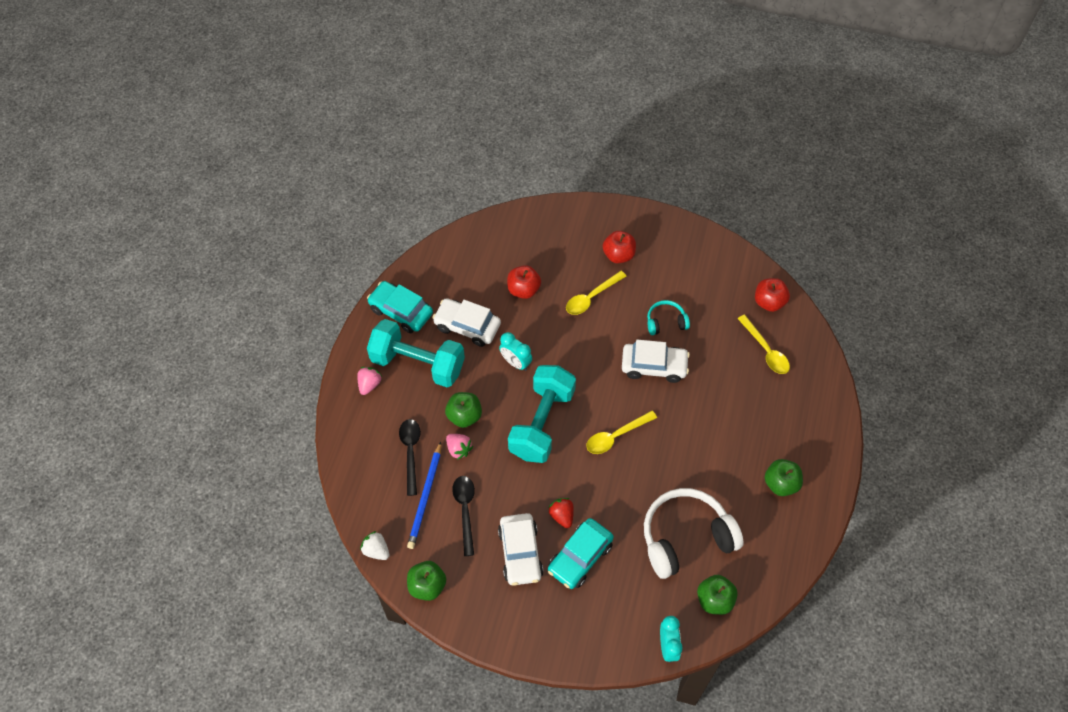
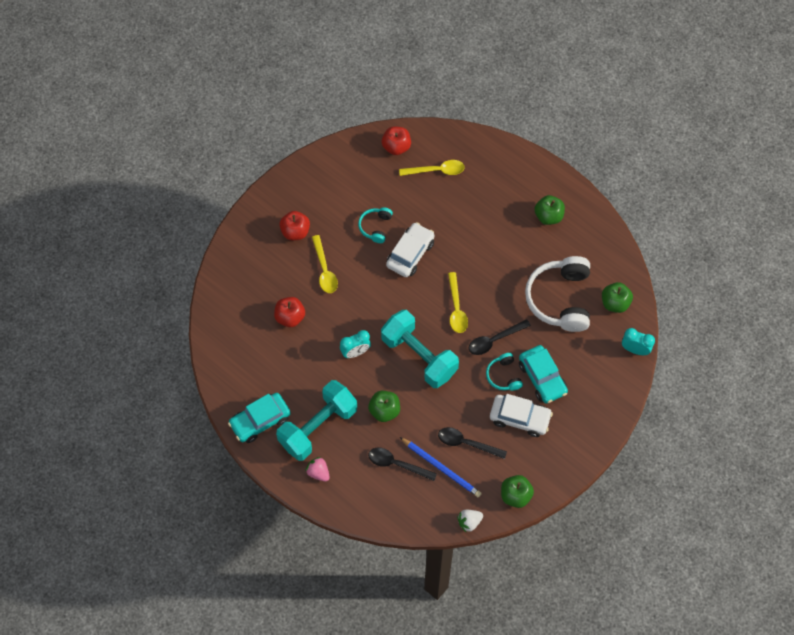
camera: 65 degrees left, 5 degrees up
(459, 449) = (412, 427): pink strawberry -> none
(467, 326) = (302, 375): white car -> none
(562, 516) = (503, 376): red strawberry -> turquoise headphones
(599, 489) = (494, 340): none -> black spoon

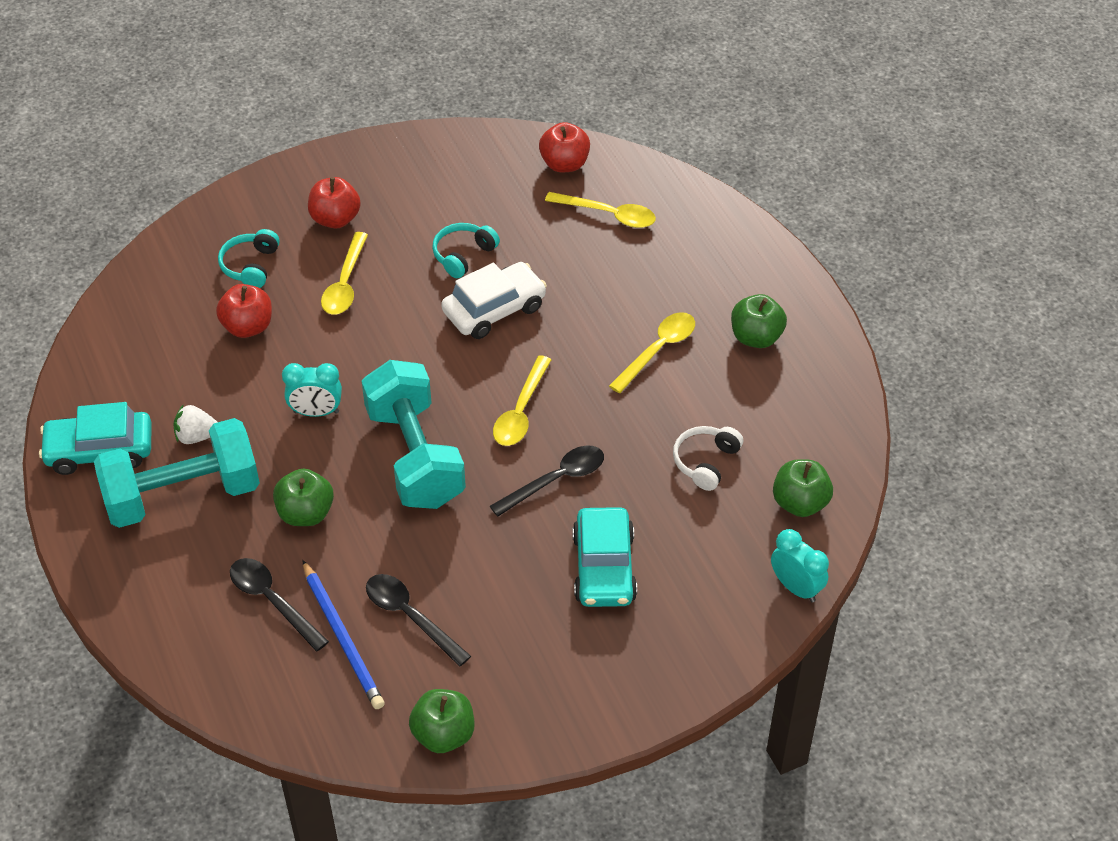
camera: 25 degrees right, 15 degrees down
(318, 472) = (137, 561): pink strawberry -> none
(469, 522) = (335, 743): white strawberry -> white strawberry (197, 436)
(494, 340) = (556, 480): black spoon -> black spoon turned 150 degrees clockwise
(503, 376) = (538, 539): turquoise headphones -> turquoise headphones (250, 266)
(504, 244) = (658, 350): none -> yellow spoon
(520, 418) = (527, 614): white car -> none
(560, 299) = (705, 462): white headphones -> white headphones, size x0.49

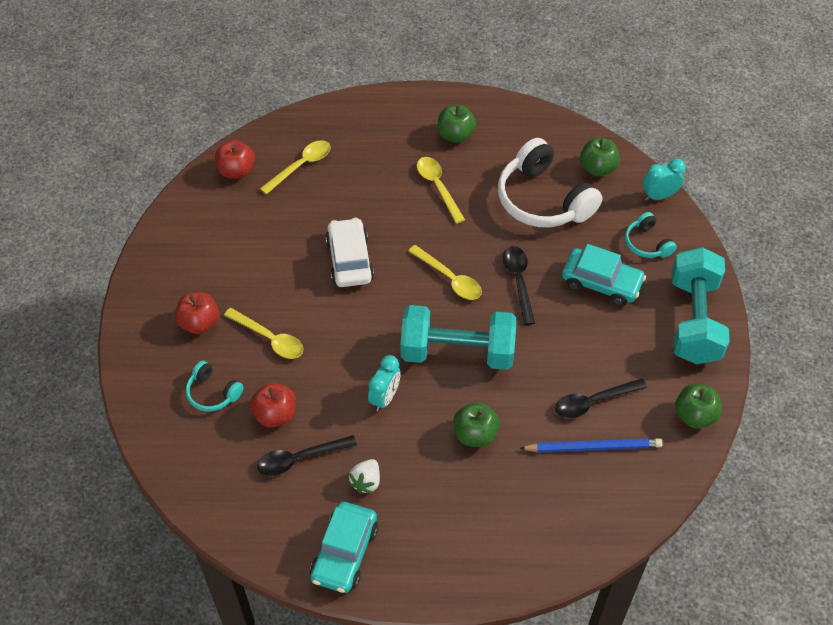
camera: 65 degrees left, 5 degrees up
(183, 495) = (418, 508): turquoise dumbbell -> turquoise dumbbell (694, 320)
(272, 601) = (543, 480): black spoon -> black spoon (300, 458)
(463, 255) = (286, 259): turquoise headphones -> turquoise headphones (647, 243)
(705, 462) = (543, 200): white headphones -> white headphones, size x2.03

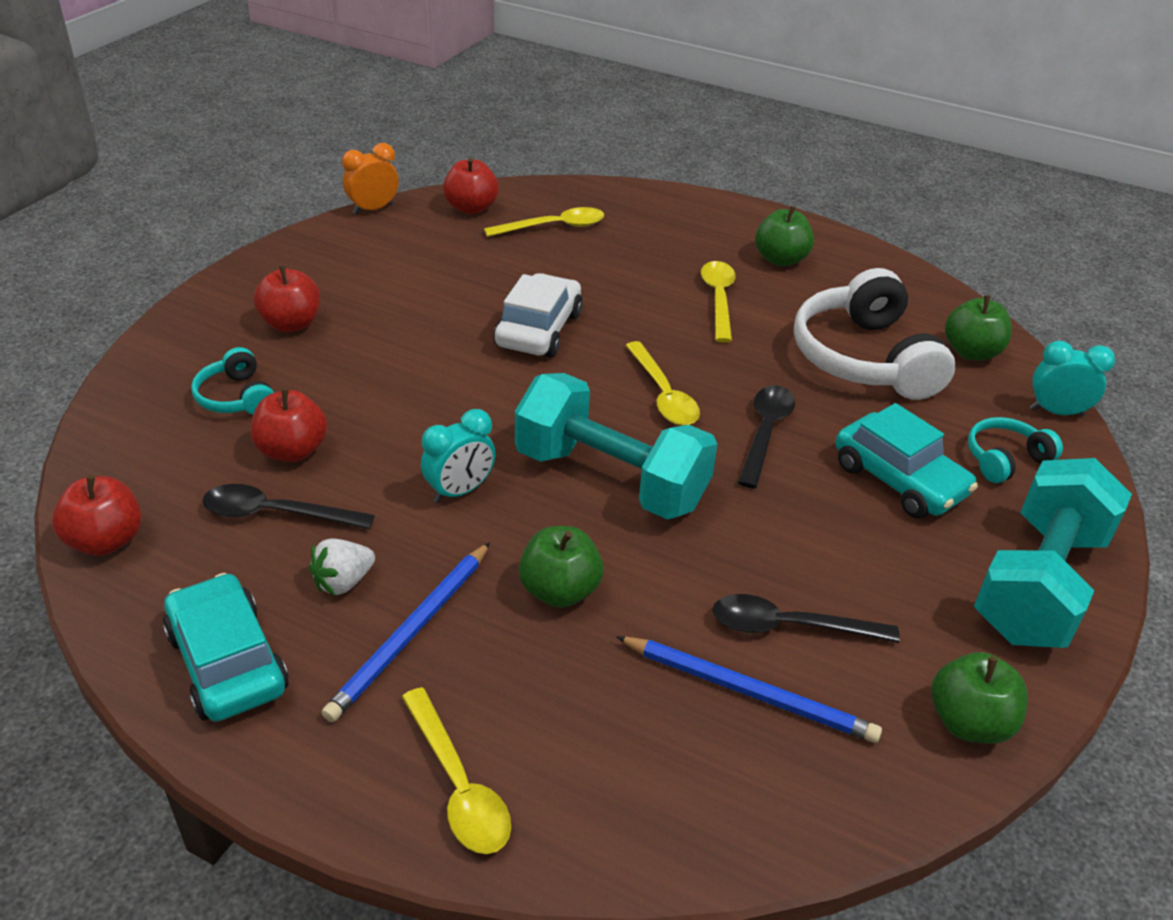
camera: 25 degrees right, 15 degrees down
(173, 200) = (373, 209): none -> orange clock
(224, 519) = (106, 541): none -> red apple
(269, 338) = (362, 369): yellow spoon -> yellow spoon (458, 785)
(344, 553) = (227, 662): turquoise car -> turquoise car turned 105 degrees clockwise
(420, 493) = (411, 633): none -> blue pencil
(647, 243) = (1005, 459): turquoise headphones -> turquoise headphones turned 60 degrees clockwise

